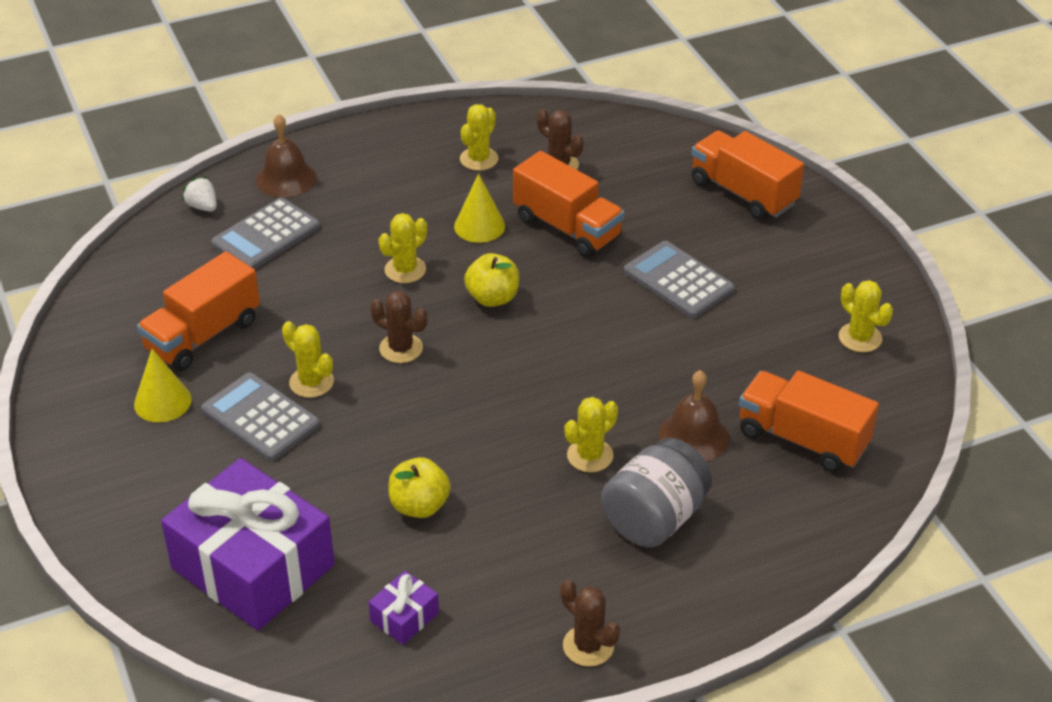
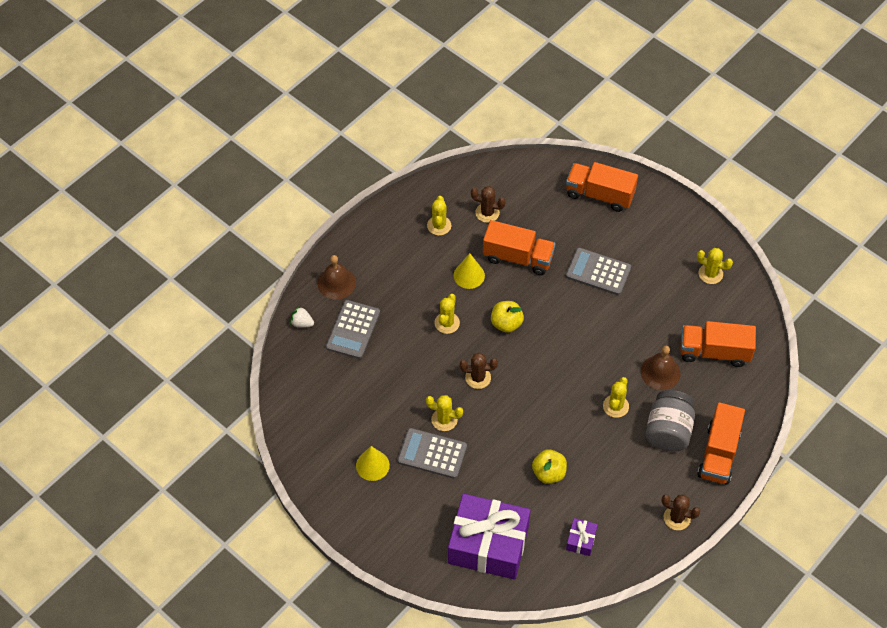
camera: 25 degrees left, 15 degrees up
(203, 335) = (364, 413): orange truck -> orange truck (718, 453)

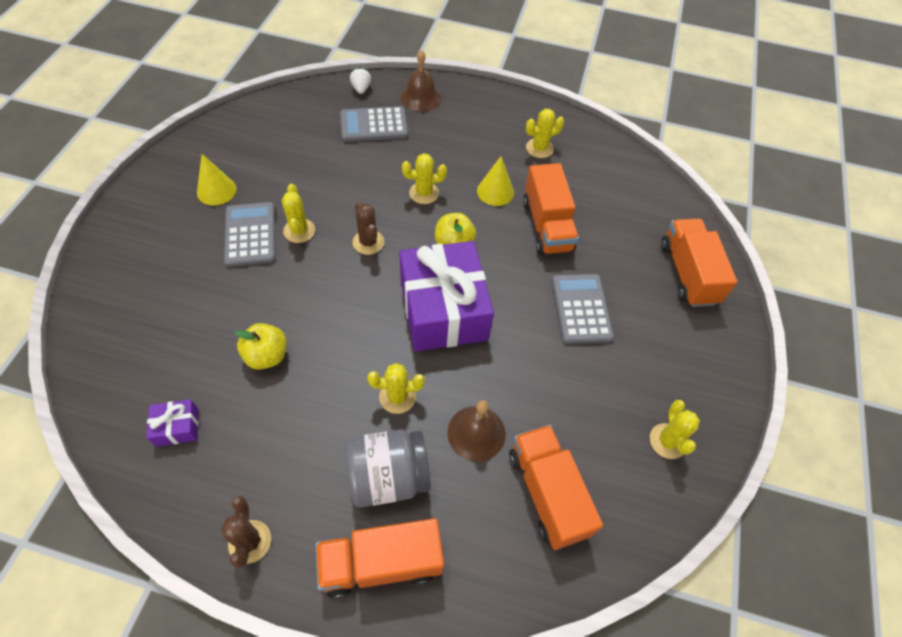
camera: 60 degrees right, 0 degrees up
(487, 213) = (584, 181): brown cactus -> none
(488, 544) = (144, 327): purple gift -> purple gift (443, 309)

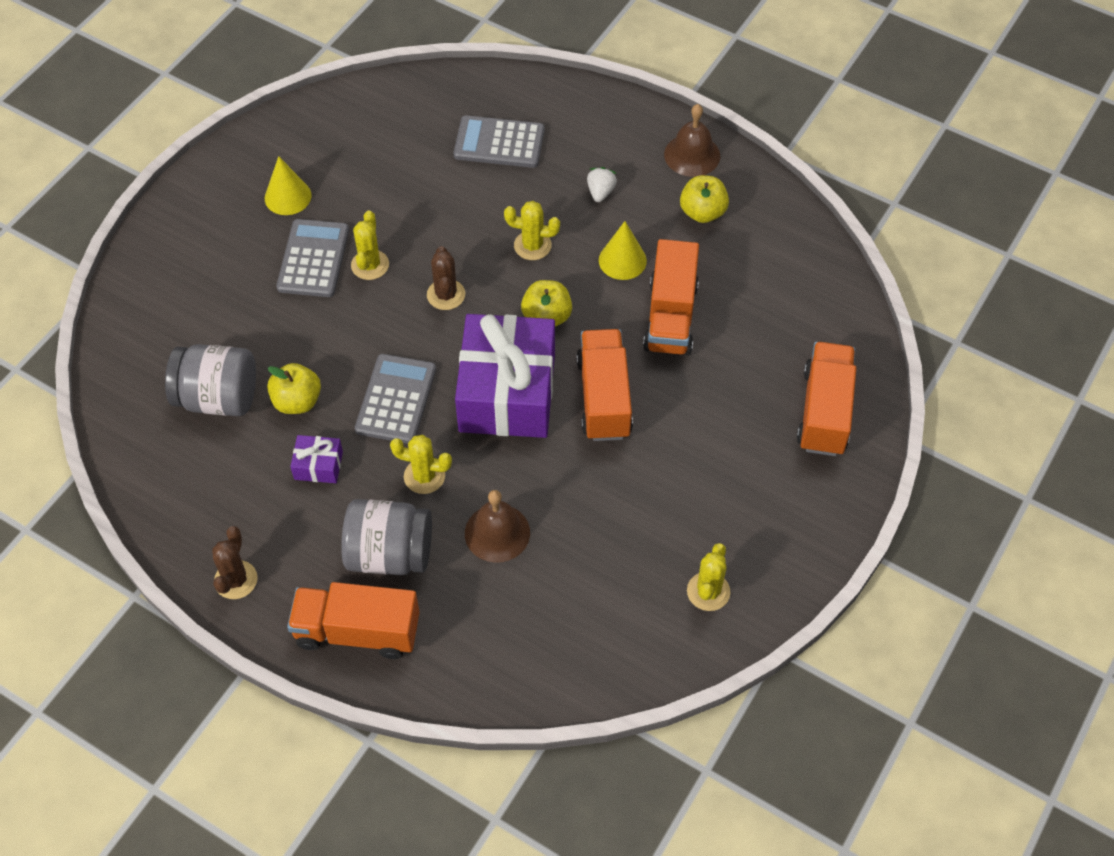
camera: 20 degrees right, 0 degrees up
(177, 427) = (189, 455): purple gift -> purple gift (318, 465)
(193, 368) = (218, 398): none -> grey jar
(361, 88) = (499, 88): white strawberry -> white strawberry (600, 192)
(421, 97) = (572, 113): brown bell -> brown bell (692, 155)
(539, 148) = (702, 212): yellow cactus -> yellow apple
(547, 493) = (551, 610): orange truck -> orange truck (604, 398)
(581, 309) = (670, 426): grey calculator -> grey calculator (396, 399)

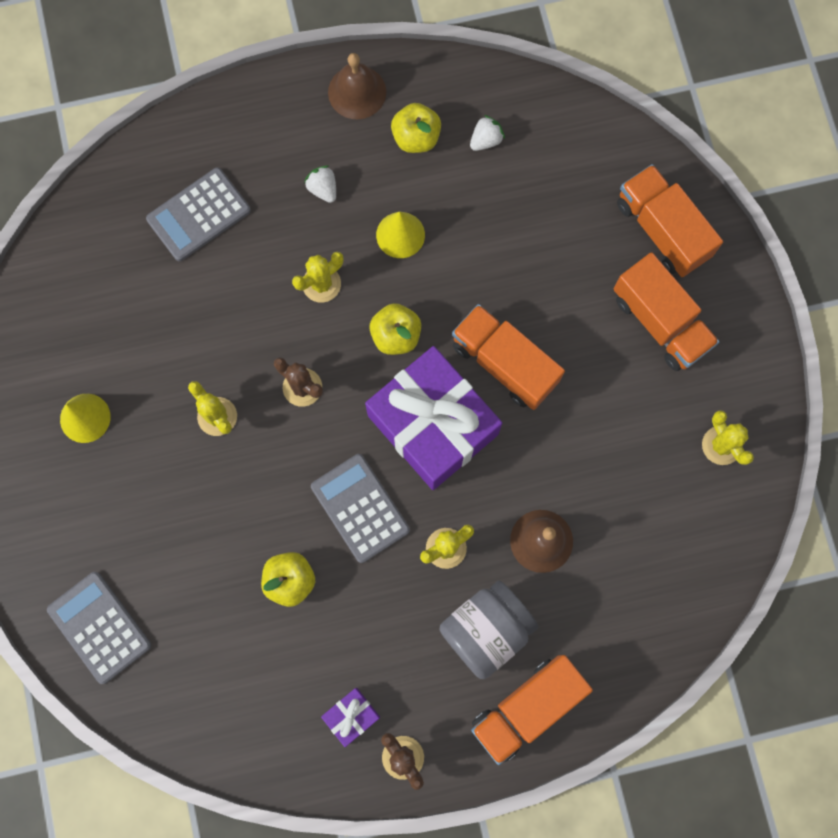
camera: 45 degrees left, 20 degrees up
(218, 398) = (228, 635): grey jar -> none
(313, 259) = (168, 452): grey calculator -> grey calculator (99, 627)
(318, 465) = (362, 614): purple gift -> purple gift (351, 716)
(670, 317) = (483, 251): orange truck -> orange truck (660, 322)
(752, 252) = (486, 140): none -> white strawberry

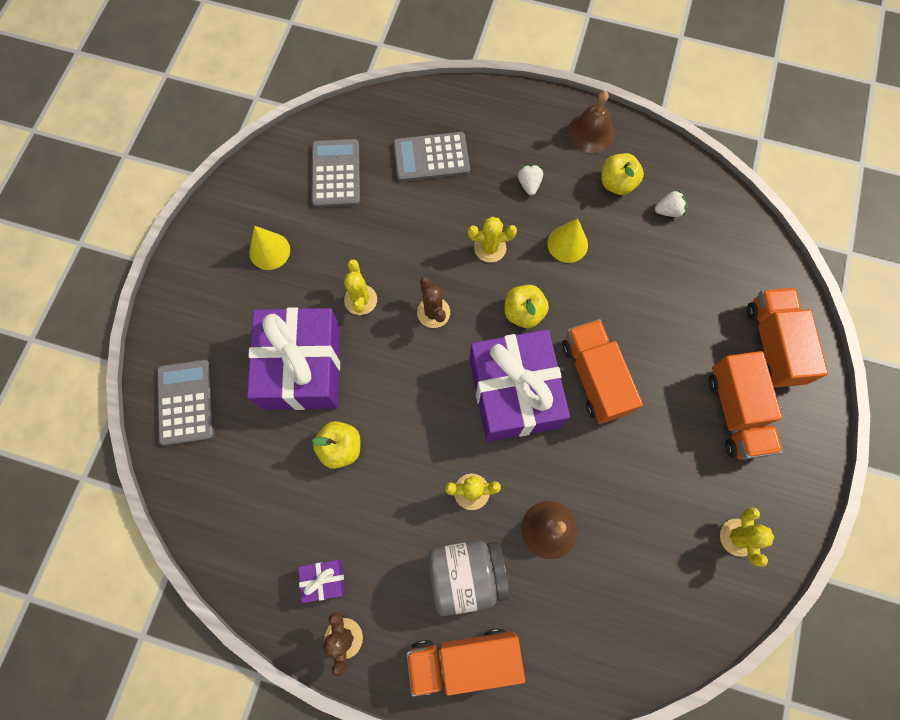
camera: 30 degrees right, 5 degrees down
(198, 522) = (302, 367): none -> purple gift
(360, 508) = (424, 424): grey calculator -> grey calculator (336, 174)

